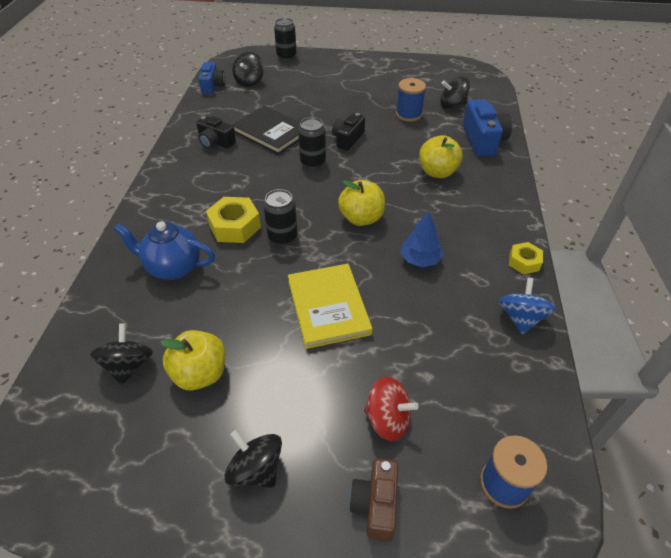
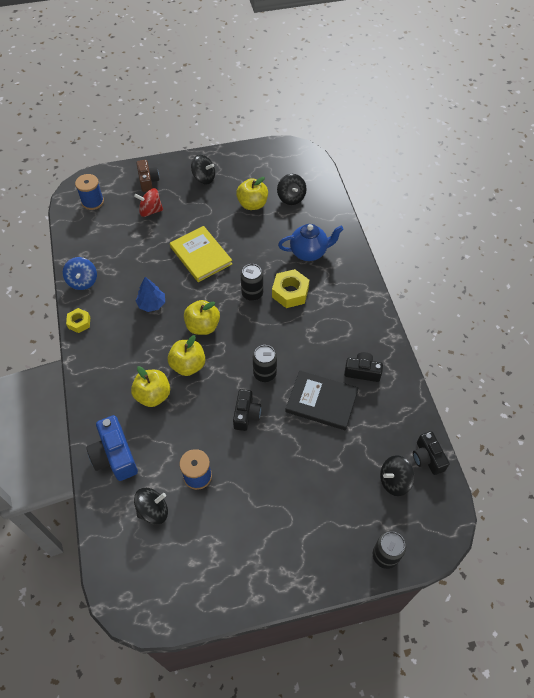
camera: 160 degrees right, 10 degrees up
(213, 86) = (427, 458): blue camera -> black camera
(249, 81) = (394, 481): black spinning top -> black spinning top turned 105 degrees counterclockwise
(392, 187) = (188, 365): none -> yellow apple

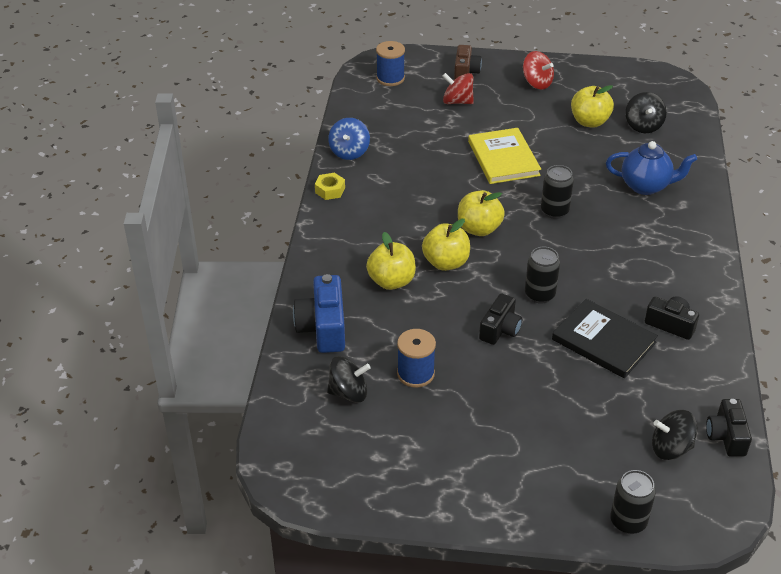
camera: 20 degrees right, 15 degrees down
(151, 304) = (424, 192): blue tree -> none
(204, 178) = (537, 83): black spinning top -> red spinning top
(290, 292) = (604, 221): yellow nut -> none

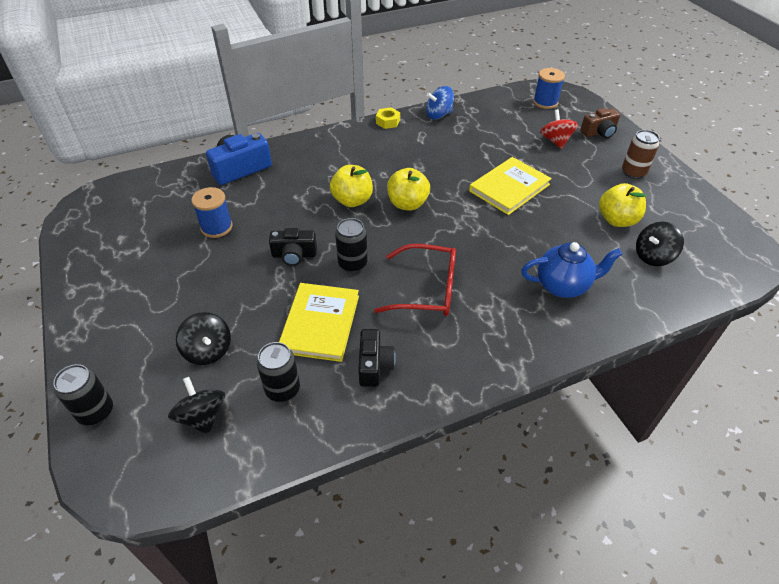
camera: 60 degrees right, 5 degrees up
(348, 392) = (180, 202): black spinning top -> black spinning top (208, 350)
(391, 281) = (310, 182): yellow apple -> none
(537, 83) = (633, 172): red spinning top -> brown can
(554, 211) = (469, 238): black can -> black can (282, 389)
(602, 261) = (427, 289): none -> red glasses
(603, 341) = (320, 323): black book -> yellow book
(646, 186) = (563, 286): blue teapot -> blue teapot turned 75 degrees counterclockwise
(726, 436) = (238, 459): black camera -> none

